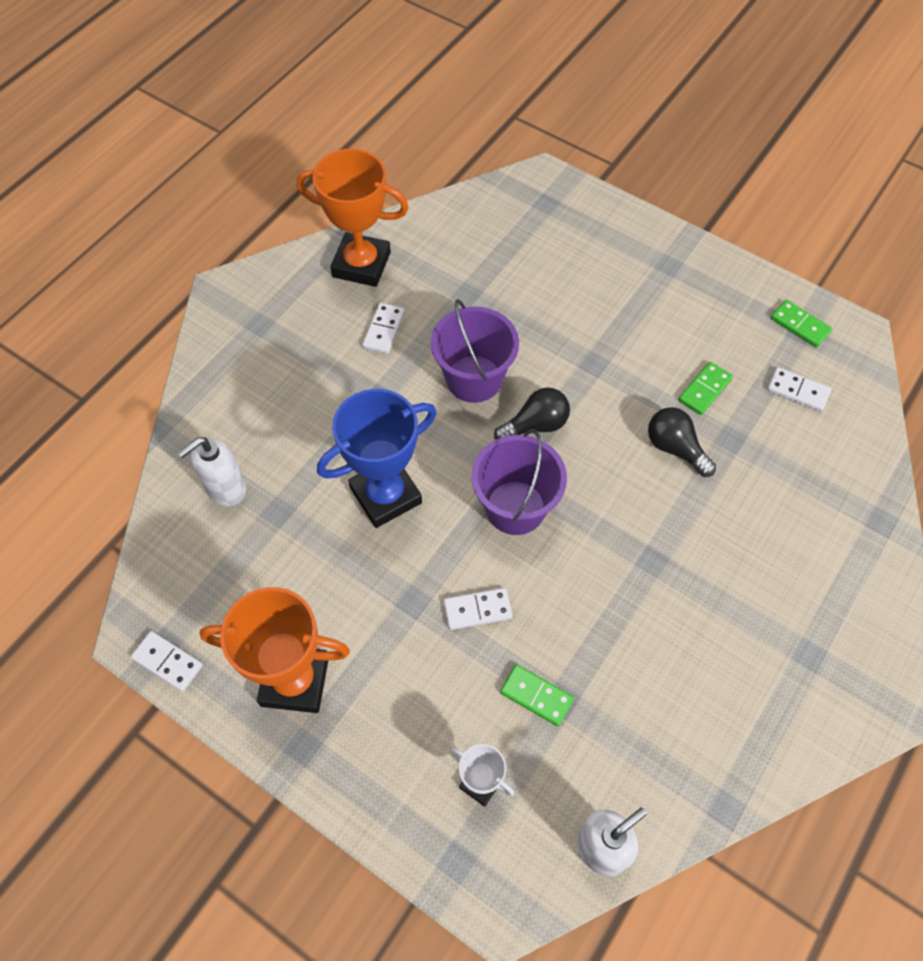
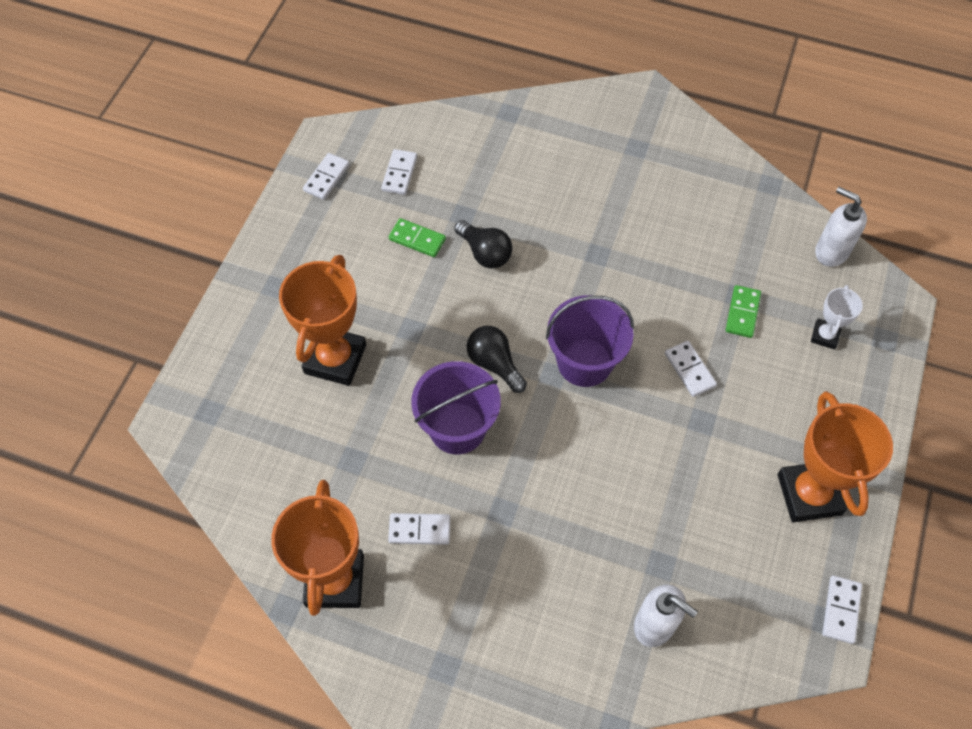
camera: 105 degrees left, 0 degrees up
(386, 495) = (610, 472): blue trophy -> none
(575, 298) = (335, 359): none -> orange trophy
(675, 448) = (485, 253): black light bulb -> black light bulb turned 75 degrees counterclockwise
(800, 325) = (326, 178): green domino -> white domino

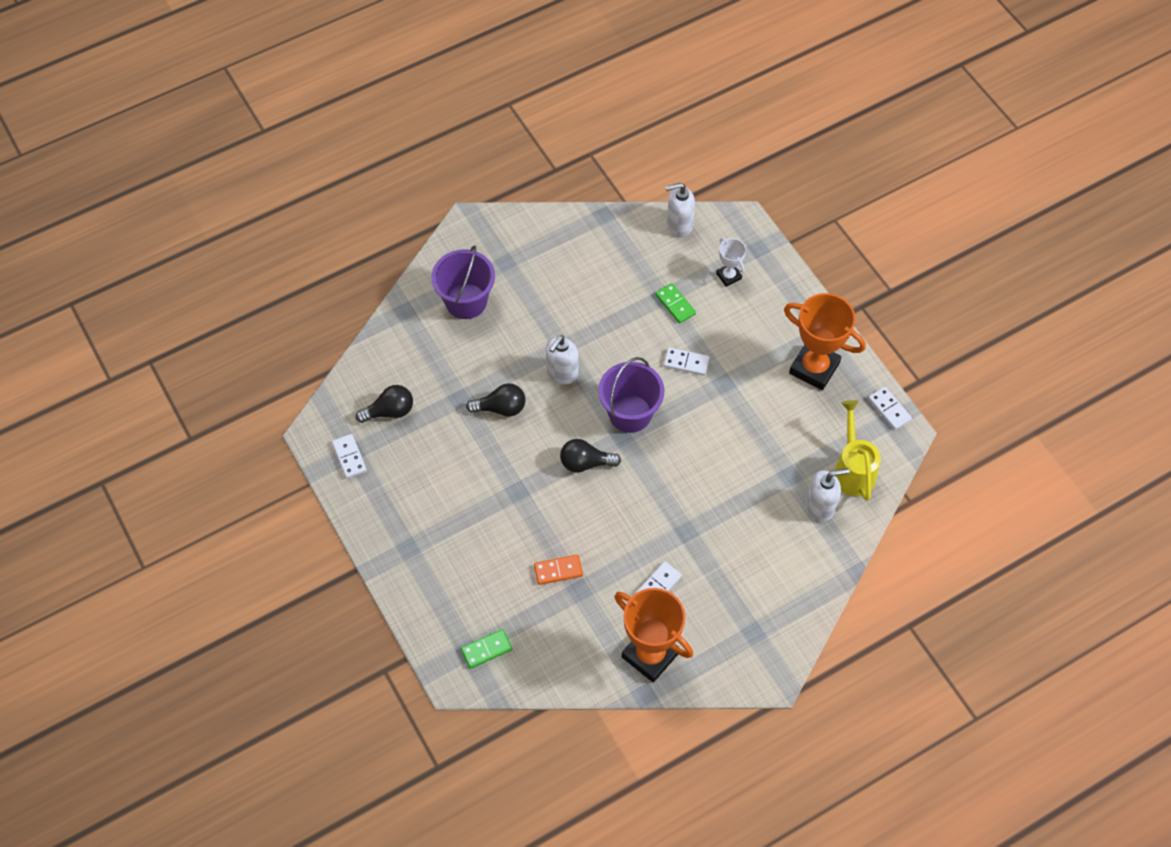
camera: 50 degrees left, 0 degrees up
(335, 359) = (498, 550): orange trophy -> none
(358, 426) = (558, 570): none -> orange domino
(399, 173) = (389, 411): white domino -> black light bulb
(417, 239) = (452, 439): green domino -> green domino (486, 649)
(457, 428) = (610, 516): purple bucket -> purple bucket (466, 301)
(570, 274) = (562, 373): none -> white soap dispenser
(730, 626) = (852, 469): none -> yellow watering can

